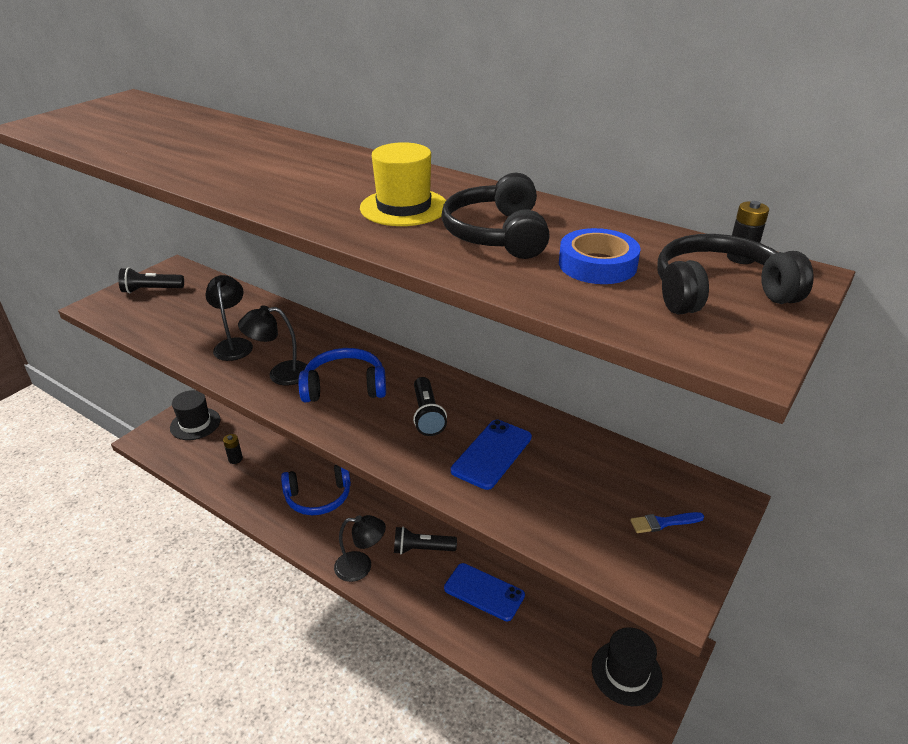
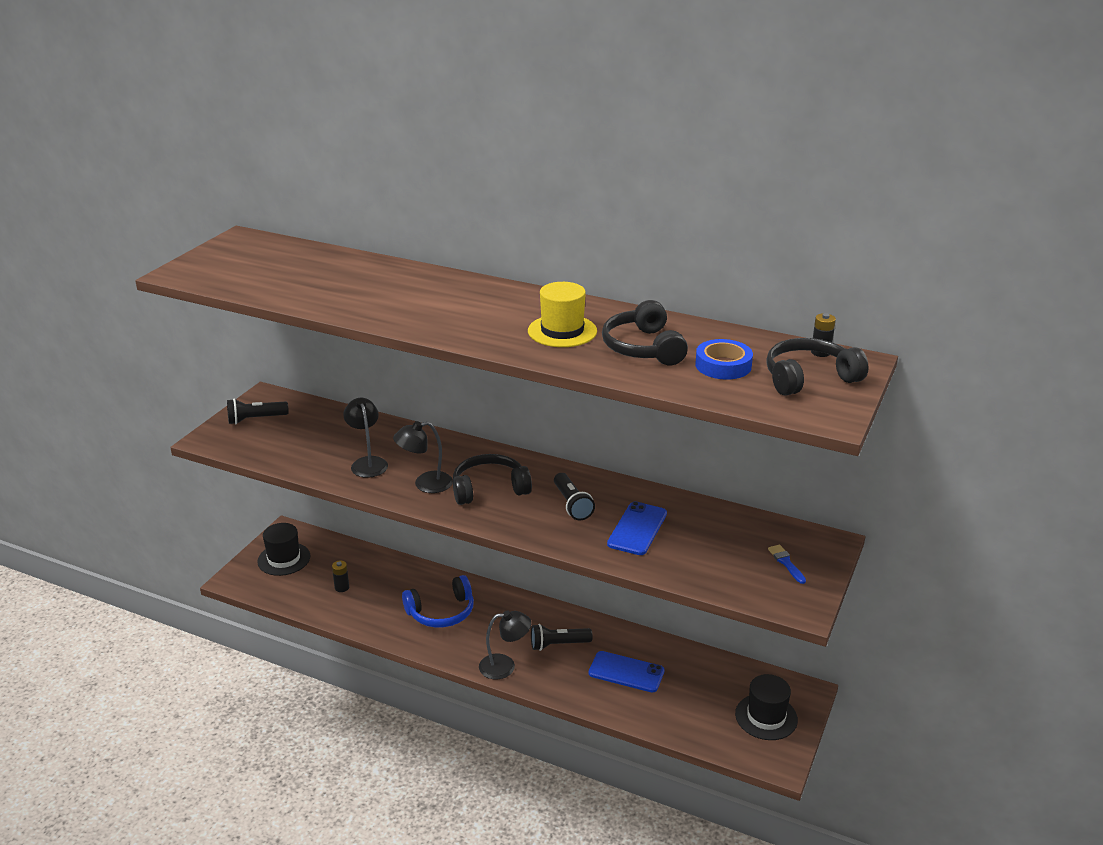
camera: 10 degrees left, 5 degrees down
(345, 386) = (489, 489): blue headphones -> black headphones
(663, 523) = (786, 563): blue brush -> blue brush turned 90 degrees clockwise

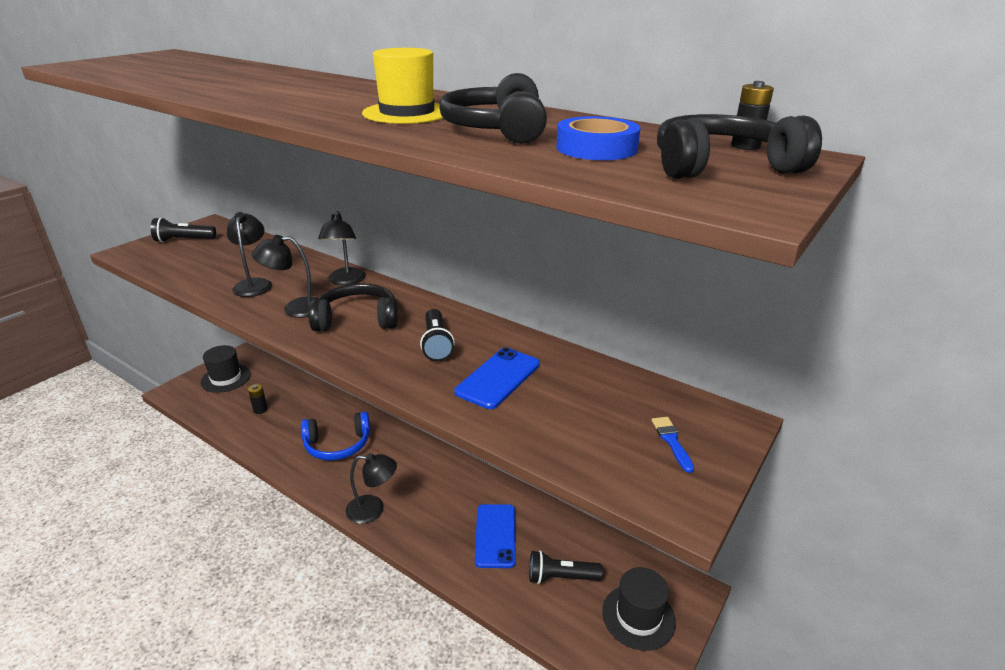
camera: 10 degrees right, 0 degrees up
(454, 450) = (345, 281): none -> black lamp
(558, 644) = (435, 494): black flashlight -> black flashlight (561, 577)
(626, 672) = (495, 535): blue phone -> blue phone turned 60 degrees clockwise

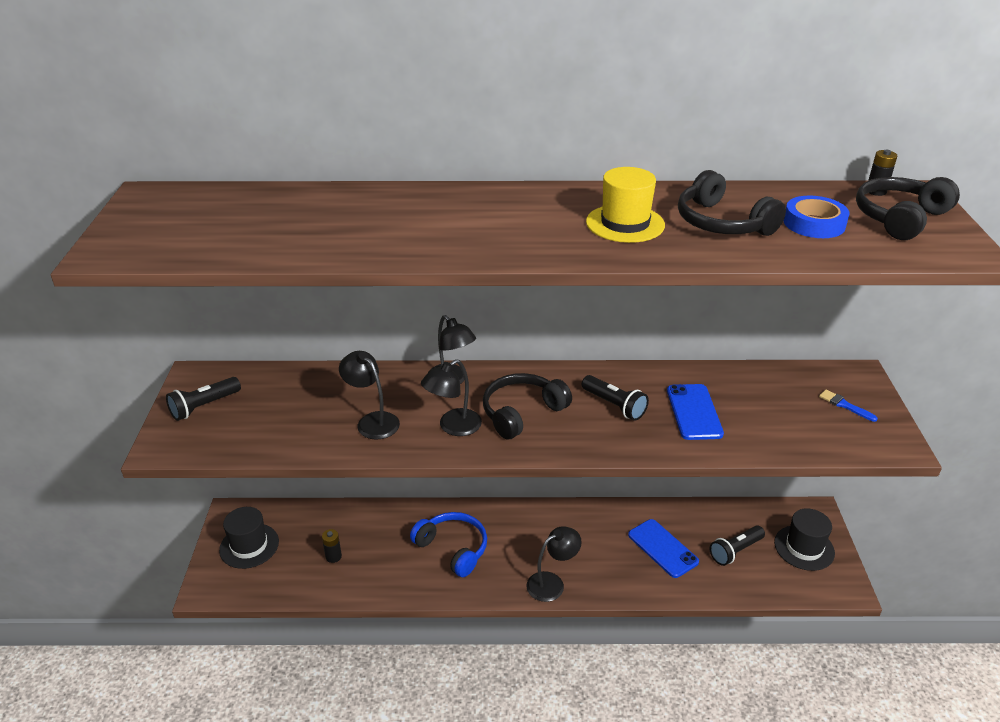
camera: 35 degrees left, 5 degrees up
(337, 445) = (453, 548): blue headphones -> blue headphones turned 90 degrees counterclockwise

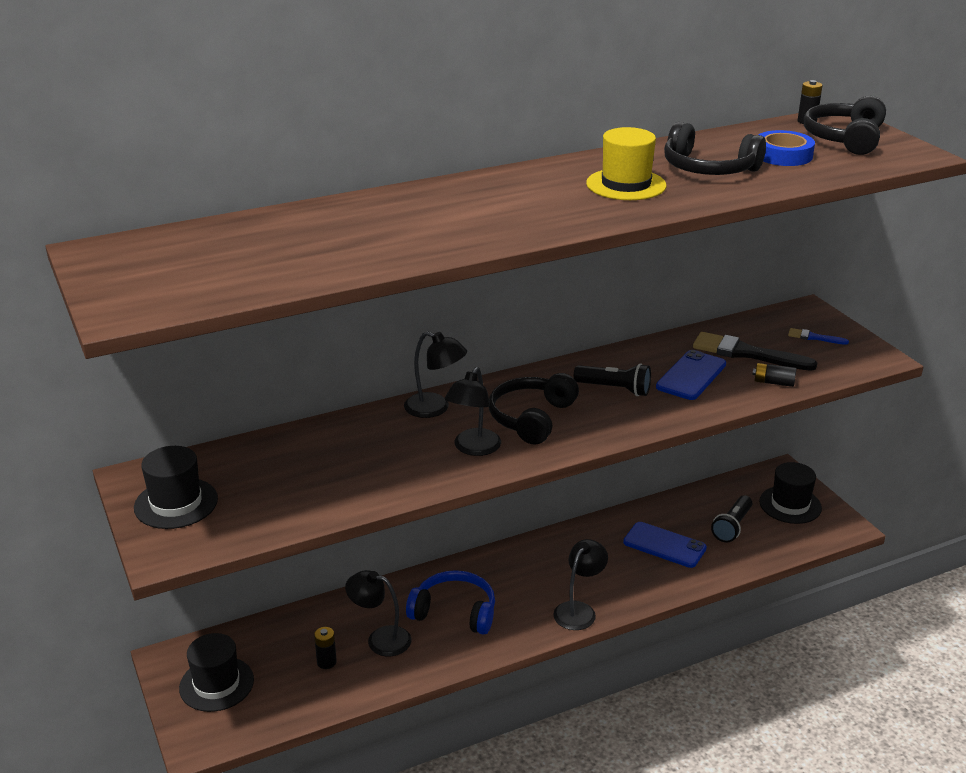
camera: 25 degrees left, 5 degrees down
(204, 406) = (176, 503): black flashlight -> black hat
(372, 421) = (384, 466): black lamp -> black lamp (380, 639)
(694, 412) = (691, 376): blue phone -> blue phone turned 60 degrees clockwise
(764, 404) = (746, 353): none -> black brush
(768, 441) = (773, 382): none -> black battery

